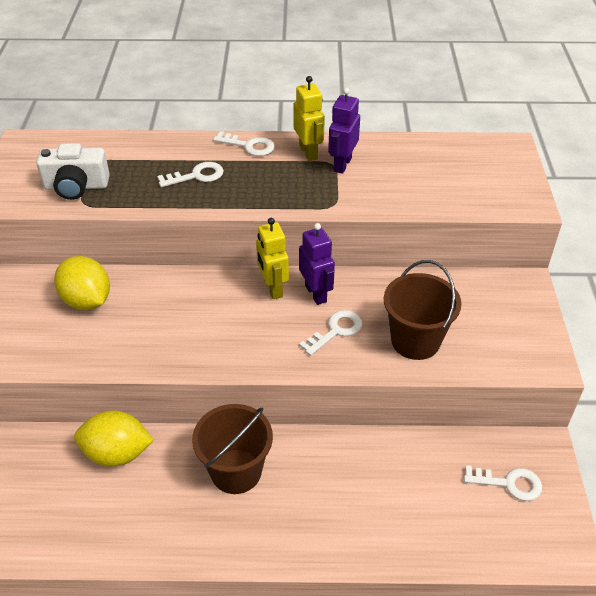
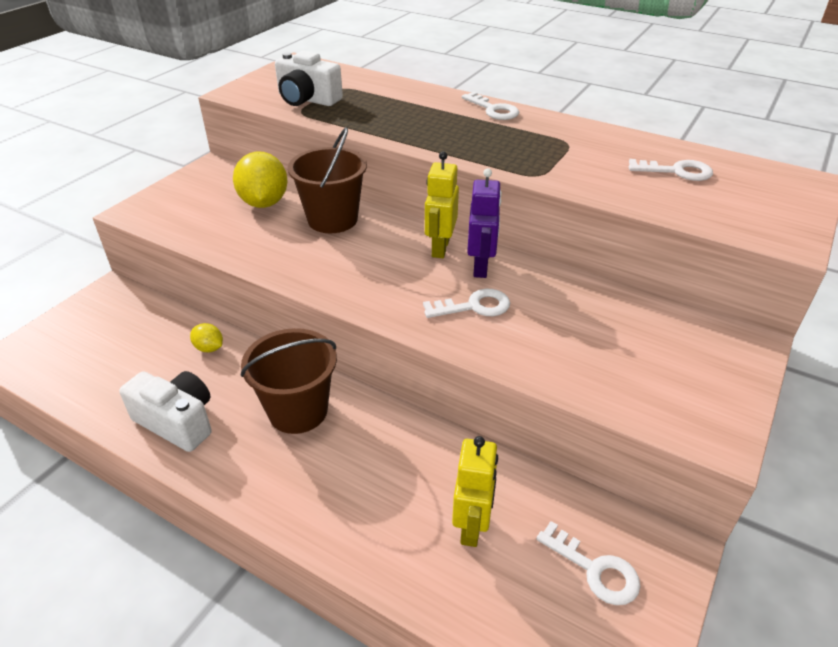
camera: 30 degrees right, 5 degrees down
(117, 453) = (209, 348): yellow lemon -> yellow lemon, size x0.49
(147, 528) = (177, 421): none -> white camera
(197, 176) = (420, 118): white key -> white key (677, 171)
(308, 152) = (550, 128): yellow robot -> yellow robot (472, 526)
(342, 164) = (578, 146): purple robot -> none
(415, 341) = (558, 348): brown bucket -> brown bucket (332, 219)

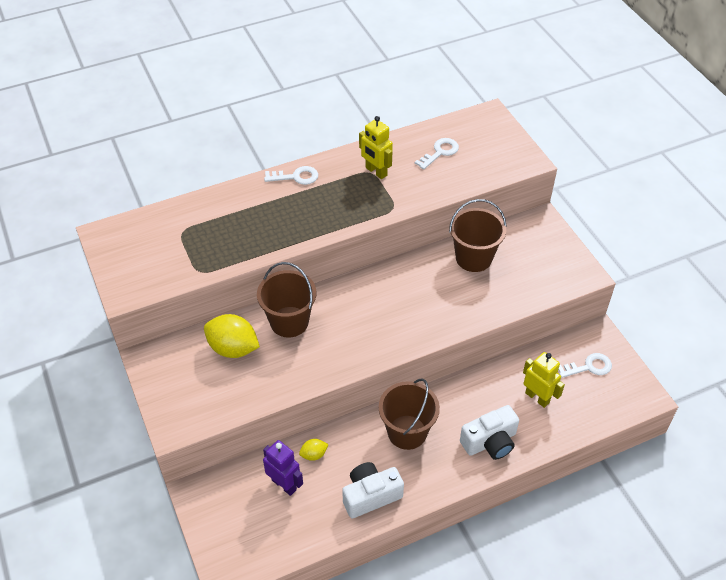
camera: 55 degrees left, 10 degrees up
(307, 99) = (182, 259): white camera -> white camera (490, 442)
(440, 248) = (368, 287): yellow robot -> yellow robot (376, 172)
(474, 306) = (434, 303): white key -> none
(481, 267) = (402, 280): purple robot -> purple robot (284, 484)
(590, 308) = (473, 258): none -> brown bucket

